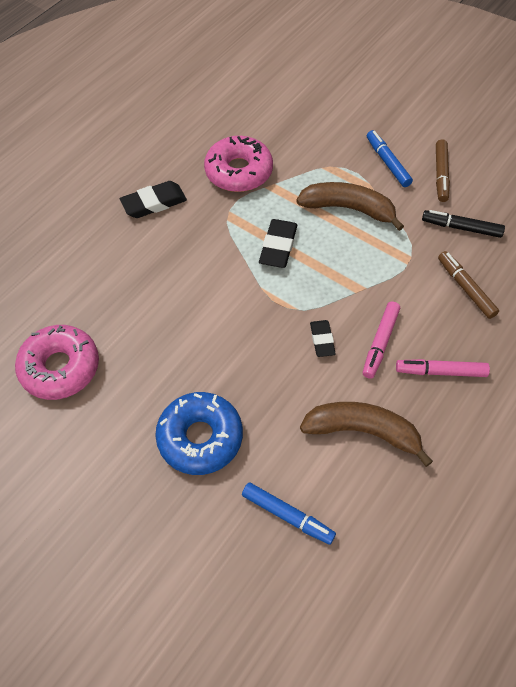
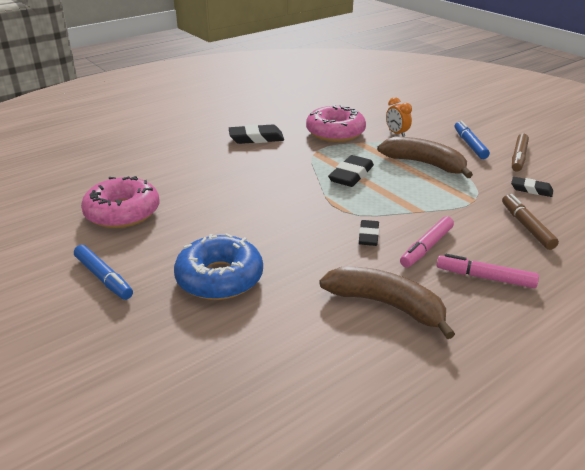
camera: 15 degrees right, 25 degrees down
(287, 515) = (279, 352): blue marker -> blue marker (103, 278)
(306, 159) = (397, 134): none -> orange clock
(461, 228) = (531, 189): black marker -> black eraser

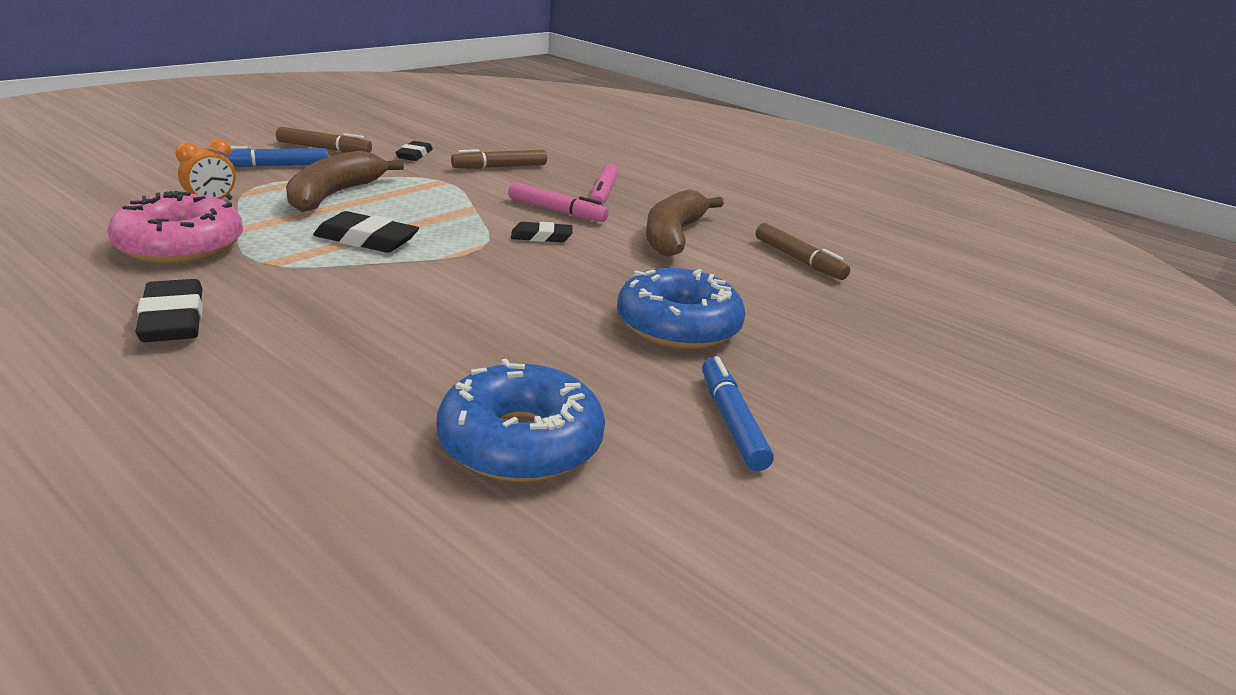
camera: 105 degrees left, 5 degrees down
(103, 278) = (731, 421): blue marker -> blue marker turned 45 degrees counterclockwise
(122, 212) = (520, 442): pink donut -> blue donut
(338, 383) = (799, 260): none -> brown marker

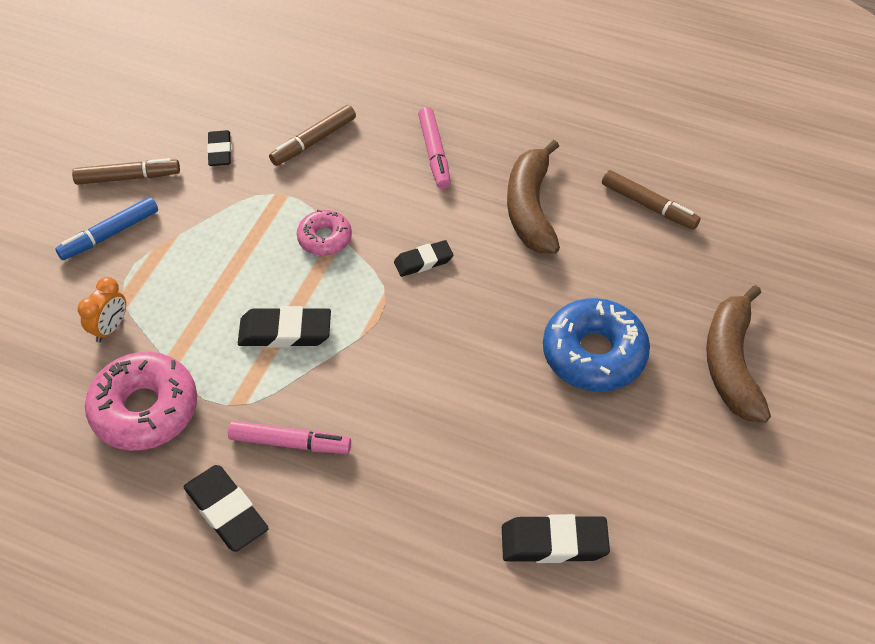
camera: 15 degrees left, 25 degrees up
(335, 194) = (203, 265): brown banana -> brown banana (731, 363)
(459, 207) = (324, 238): none -> pink donut
(520, 442) = (554, 543): blue donut -> black eraser
(557, 211) = (411, 207): pink marker -> pink marker (290, 443)
(731, 421) = (678, 460): blue marker -> none

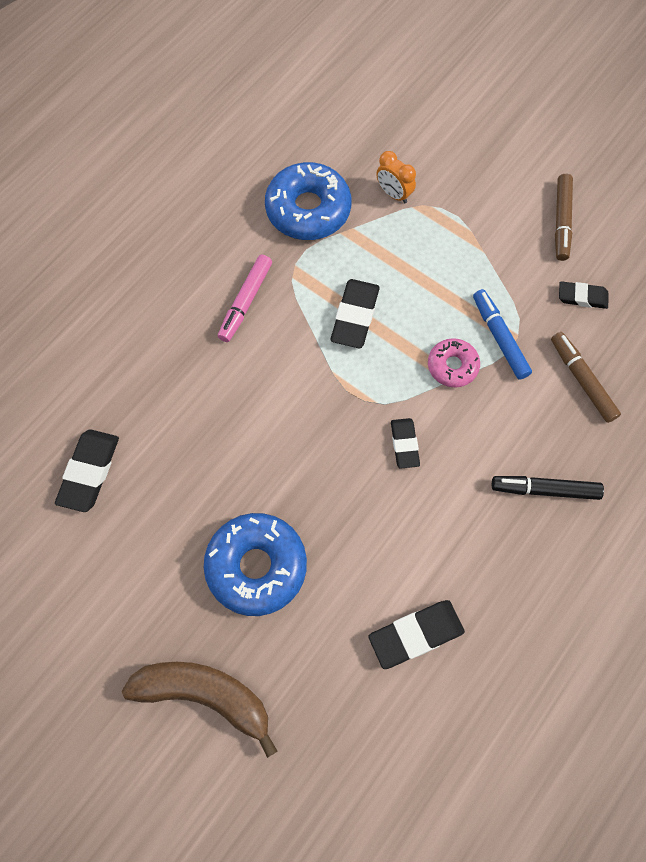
camera: 105 degrees right, 15 degrees up
(110, 234) = (495, 202): blue marker -> blue marker (499, 337)
(145, 409) = (308, 209): pink donut -> blue donut
(226, 511) = (201, 251): black eraser -> black eraser (415, 634)
(434, 153) = (545, 490): pink marker -> black marker
(530, 208) = (449, 564): brown banana -> none
(648, 205) = (425, 692): brown marker -> none

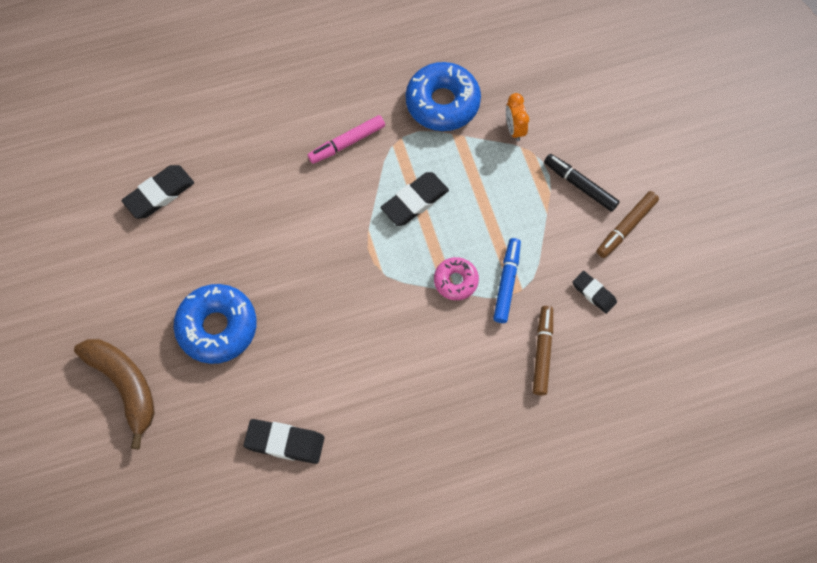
camera: 35 degrees right, 0 degrees up
(404, 444) = (378, 313): black eraser -> none
(545, 490) = (450, 409): black marker -> black marker (580, 185)

